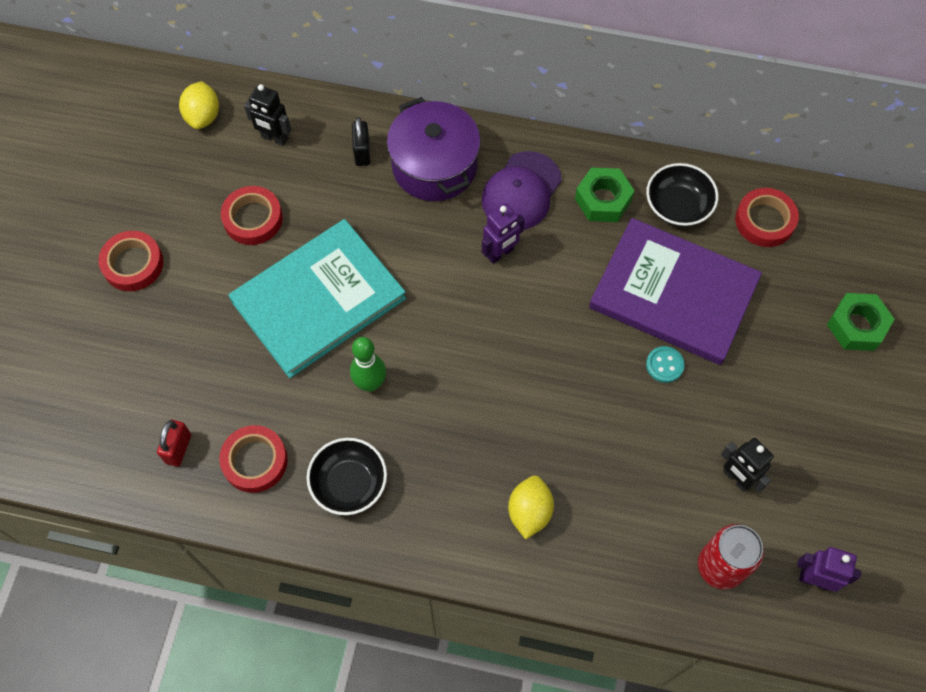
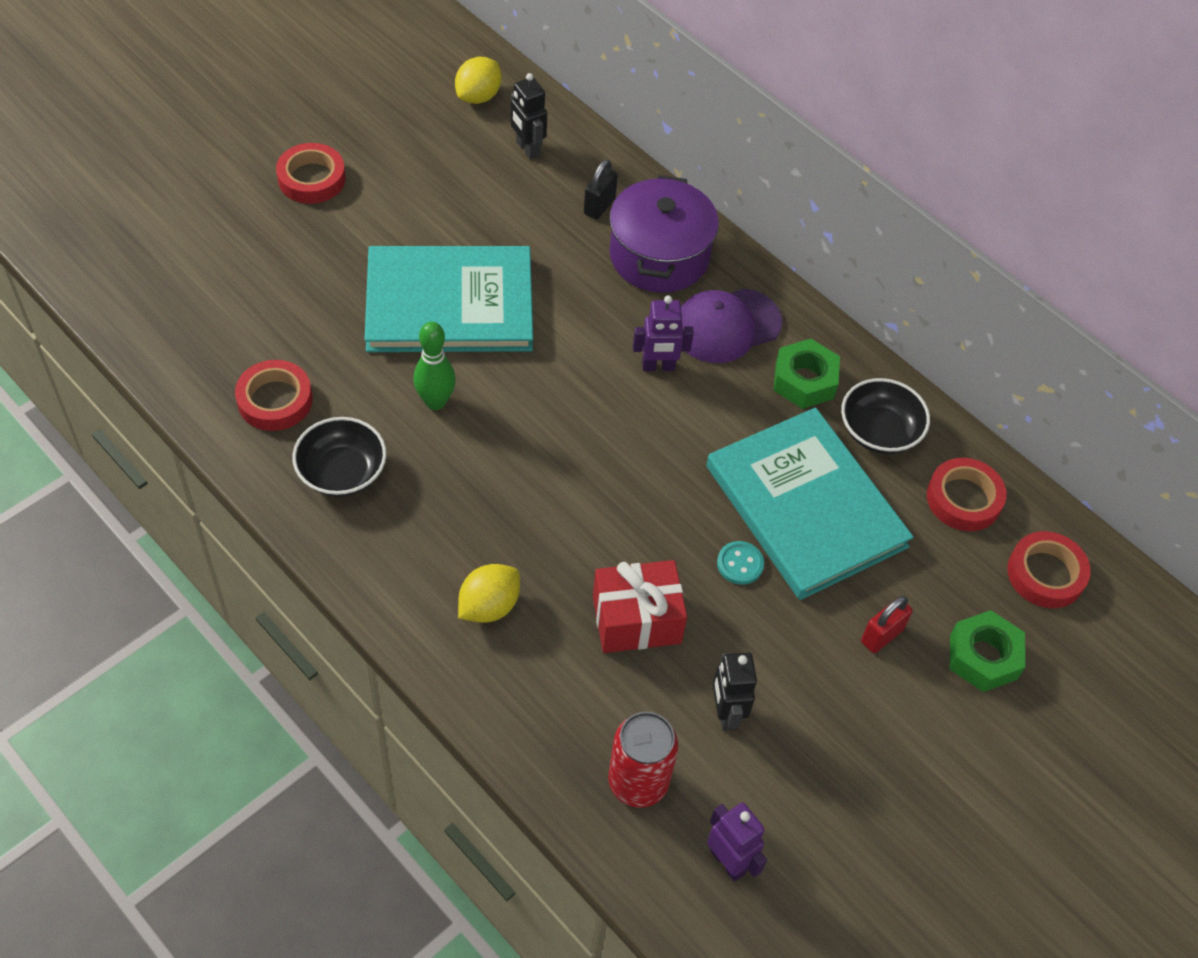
camera: 30 degrees right, 10 degrees down
(178, 449) = (218, 348): red padlock -> red padlock (881, 636)
(253, 219) = (449, 203): red tape -> red tape (1045, 574)
(631, 452) = (636, 620): none -> red gift
(673, 294) = (805, 506): purple book -> turquoise book

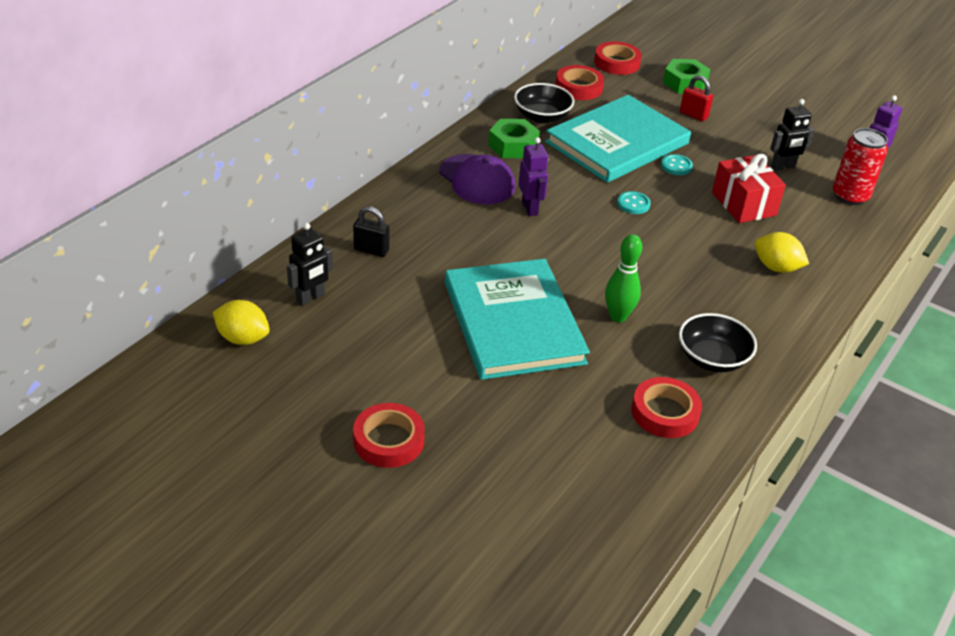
camera: 100 degrees left, 15 degrees down
(653, 482) = (633, 204): none -> turquoise button
(659, 256) = (417, 215): purple pot -> none

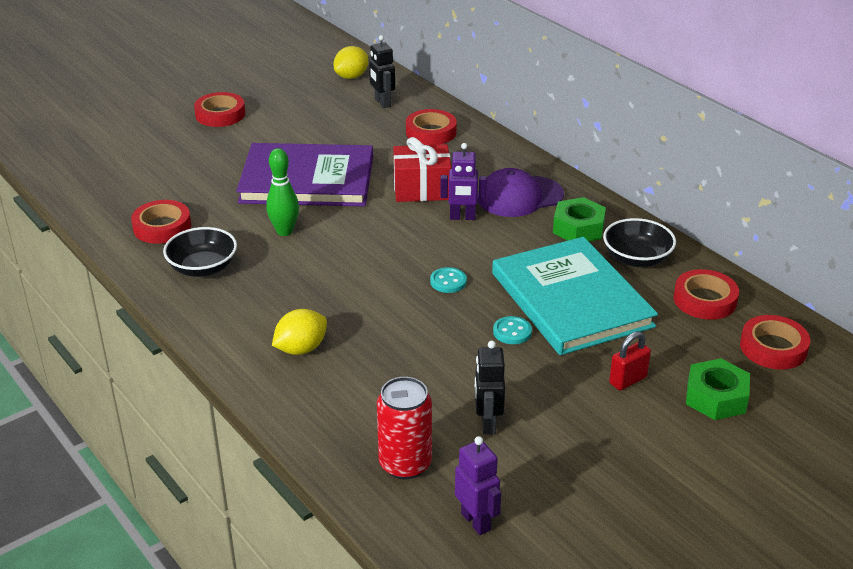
camera: 110 degrees right, 5 degrees down
(371, 250) = (431, 132): black padlock -> red tape
(513, 322) = (307, 180): turquoise book -> purple book
(743, 204) = (421, 362): red gift -> red gift (422, 189)

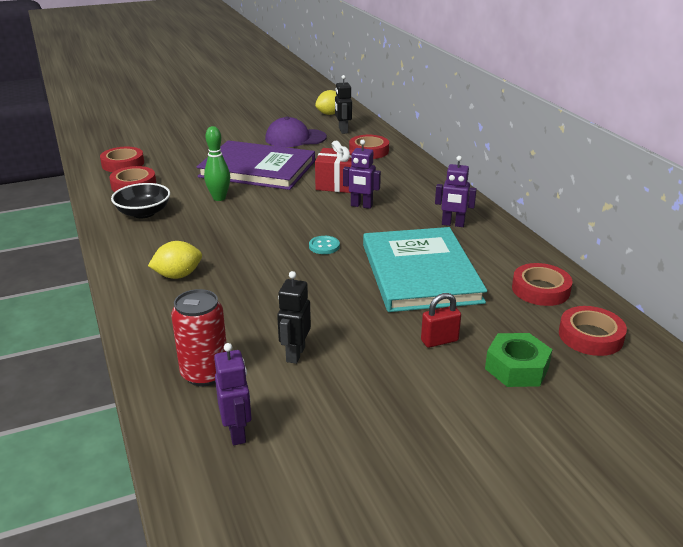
camera: 15 degrees right, 5 degrees down
(220, 114) = (222, 126): red tape -> red tape (123, 164)
(512, 332) = (356, 288): turquoise button -> none
(520, 197) = (415, 198): purple cap -> purple cap (295, 138)
(578, 228) = (453, 224): green nut -> purple robot
(637, 258) = (493, 251): black bowl -> none

